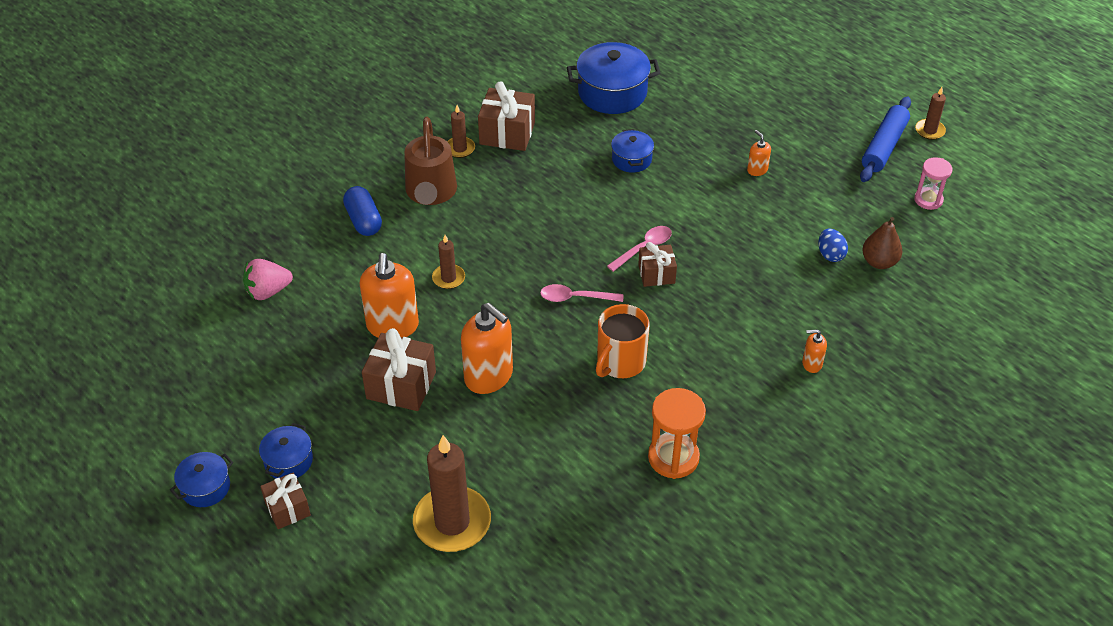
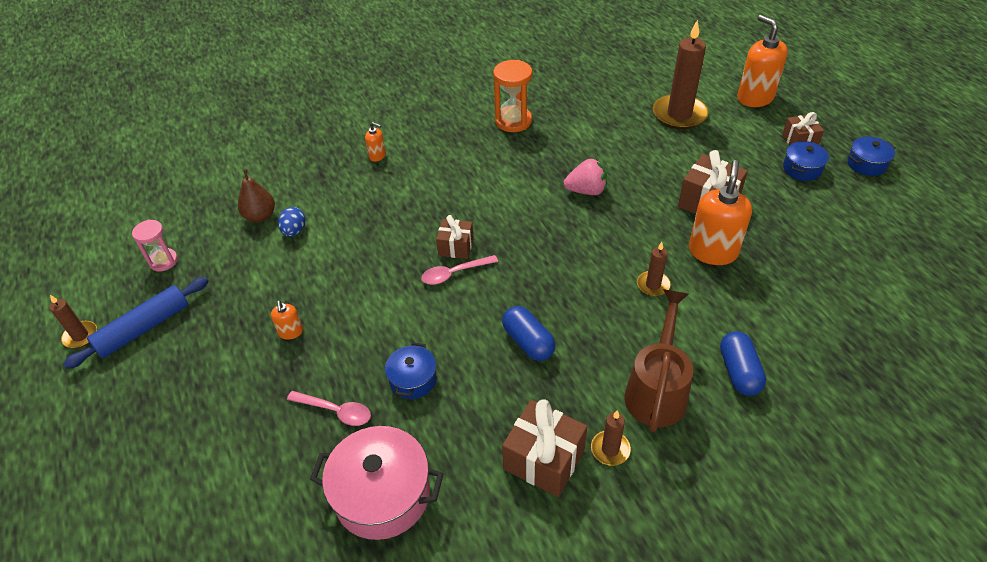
camera: 160 degrees left, 0 degrees up
(268, 291) = (841, 311): pink strawberry -> pink strawberry (586, 191)
(489, 376) = (633, 195): orange soap dispenser -> orange soap dispenser (755, 98)
(549, 205) = (528, 342): none -> blue capsule
(575, 298) = (538, 241): pink spoon -> pink spoon (336, 411)
(612, 92) = (382, 494): blue pot -> pink pot
(620, 362) = (522, 184): orange mug -> none

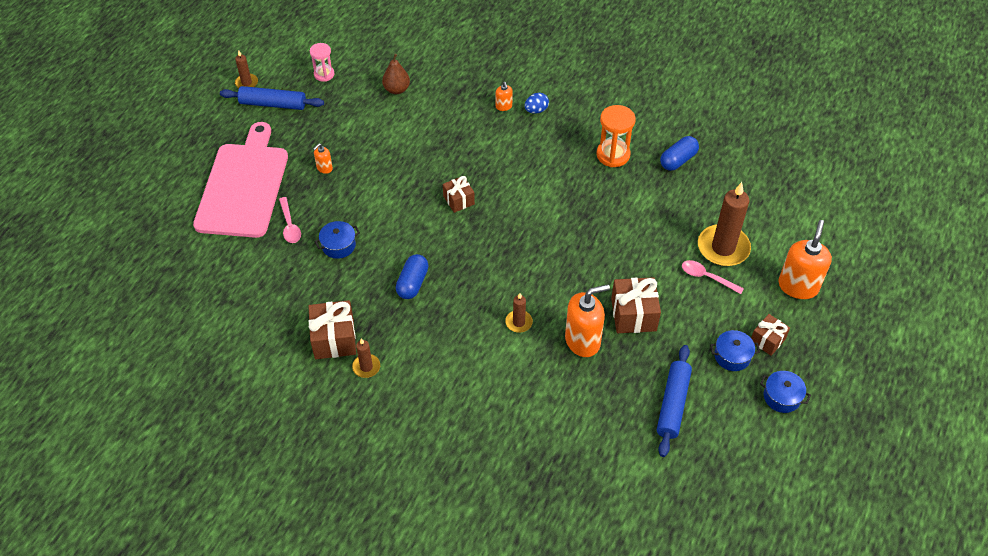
camera: 50 degrees right, 5 degrees up
(226, 426) = (243, 186): none -> pink cutting board
(294, 231) = (399, 114): blue egg -> blue egg (536, 110)
(382, 494) = (256, 280): pink pot -> none
(454, 273) = (435, 213): pink spoon -> pink spoon (707, 277)
(586, 191) = (578, 238): pink strawberry -> none
(657, 390) = (430, 368): brown watering can -> none
(739, 372) = (481, 405): blue capsule -> blue capsule (678, 160)
(832, 231) = (673, 404): none -> blue rolling pin

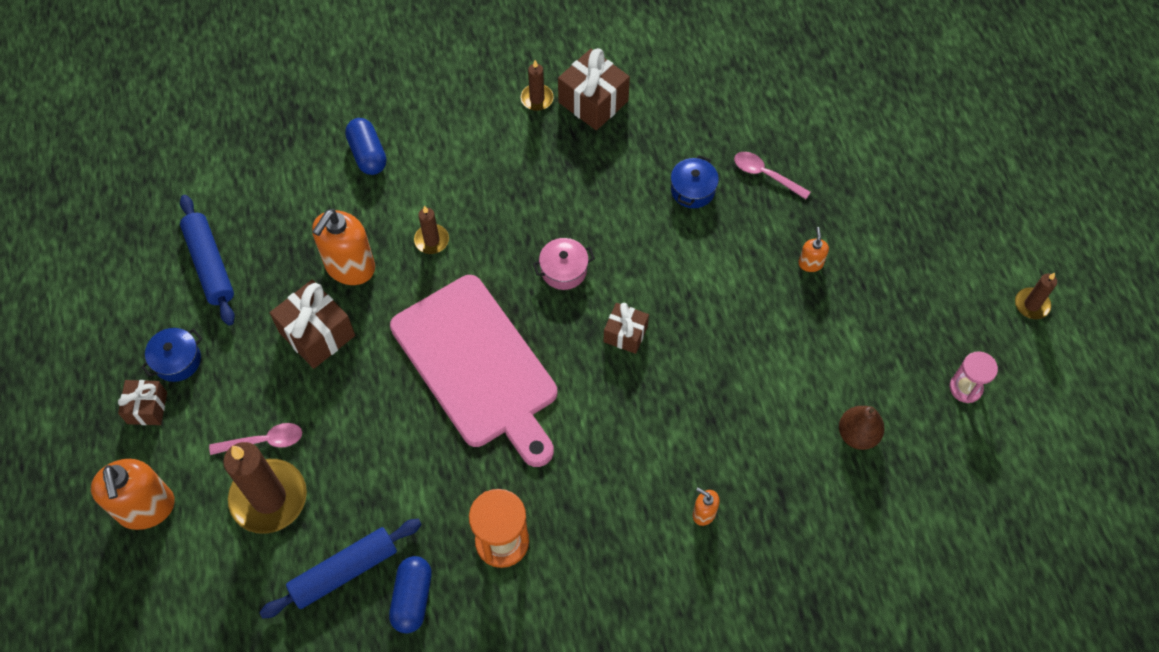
camera: 140 degrees right, 10 degrees up
(243, 186) = (864, 181): pink cutting board -> pink cutting board (477, 366)
(273, 104) = (966, 300): blue rolling pin -> blue rolling pin (344, 571)
(412, 283) = (577, 205): blue capsule -> blue capsule (367, 154)
(458, 253) = (564, 270): none -> pink pot
(536, 110) = (658, 540): blue egg -> none
(782, 397) = (97, 350): blue pot -> none

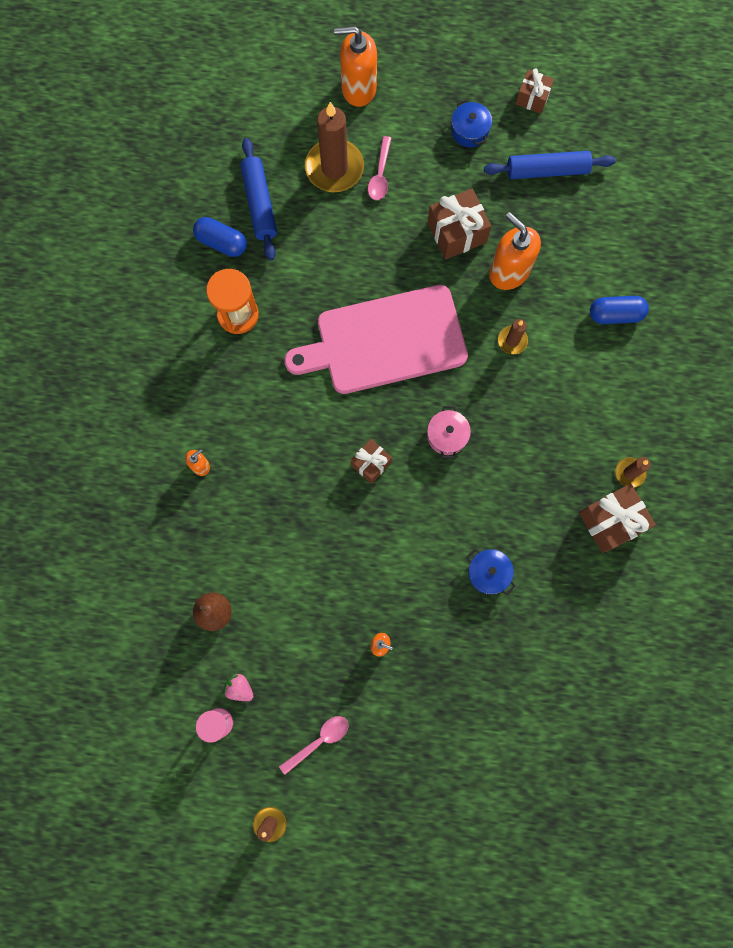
camera: 110 degrees right, 15 degrees up
(147, 408) = (437, 103): brown gift -> brown gift (532, 98)
(765, 175) = (482, 644): pink spoon -> pink spoon (319, 740)
(921, 380) = (240, 688): none -> pink strawberry

